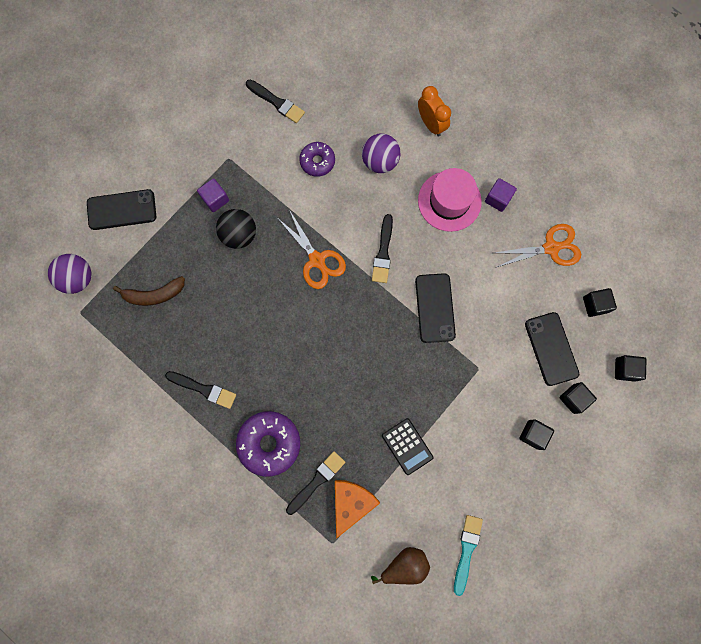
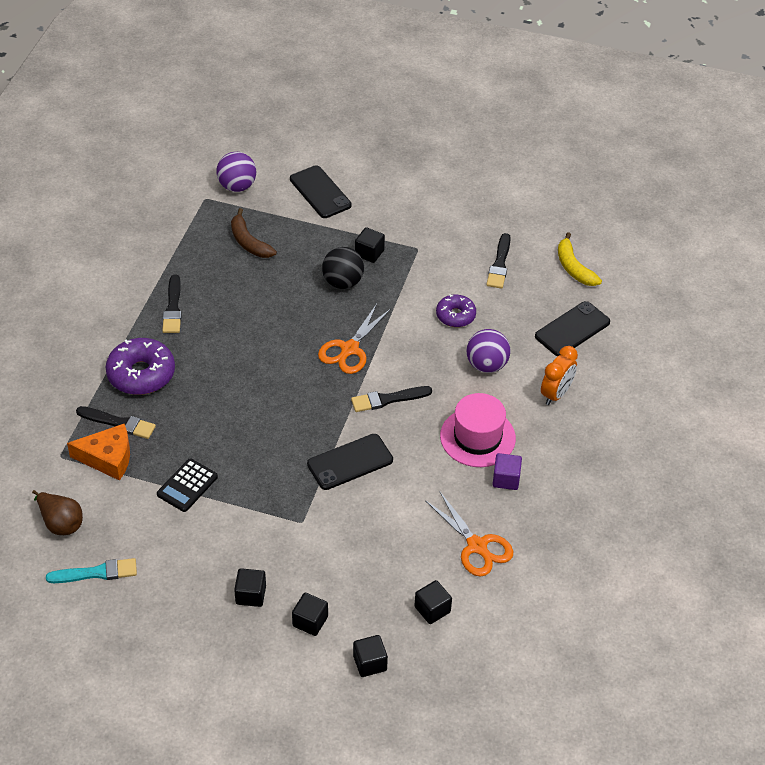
camera: 65 degrees right, 30 degrees down
(215, 199) = (369, 253): purple cube -> black cube
(306, 48) = (574, 267): none -> yellow banana
(551, 349) = (358, 582): black phone -> black phone (572, 329)

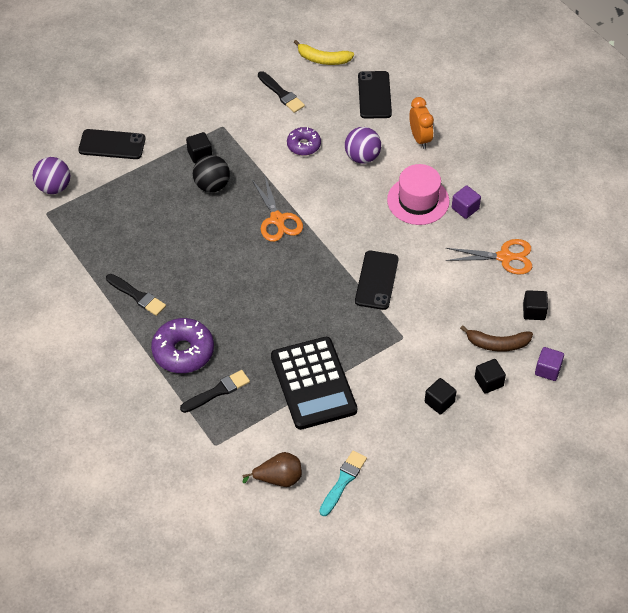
camera: 50 degrees left, 5 degrees up
(108, 458) = (244, 416): orange cheese -> none
(187, 486) = (313, 383): black calculator -> black calculator, size x1.97
(249, 242) = (118, 214): brown banana -> brown banana (497, 344)
(370, 663) = (548, 370): black cube -> purple cube
(388, 399) = (342, 227): black brush -> none

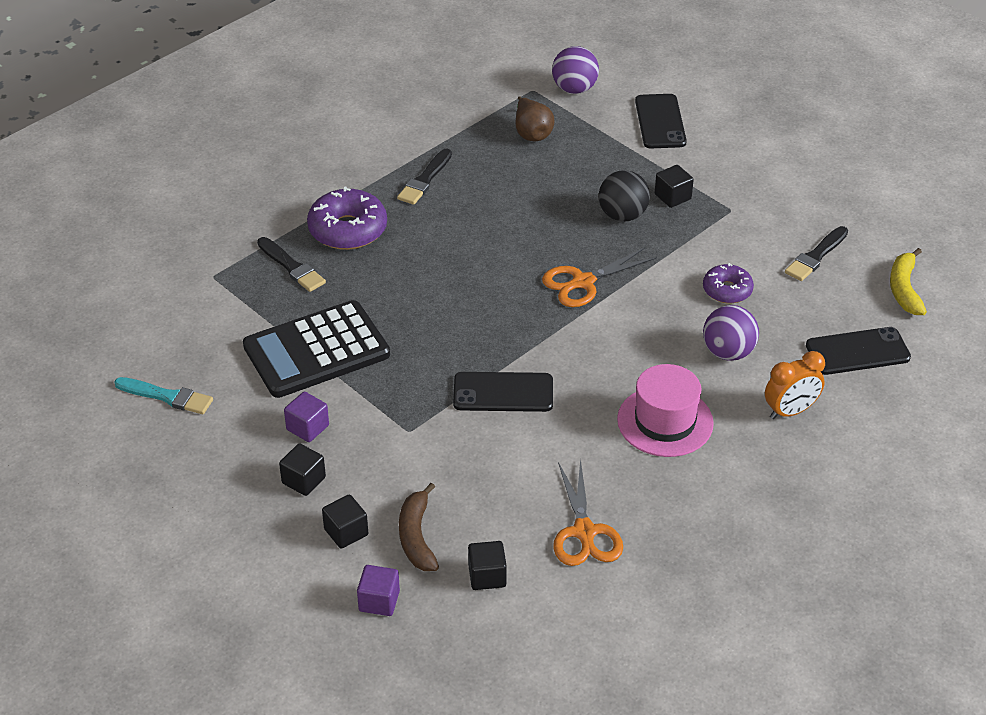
camera: 80 degrees right, 10 degrees down
(278, 478) = (168, 337): brown pear -> brown pear (532, 133)
(465, 208) = (667, 477): purple cube -> purple cube (307, 427)

